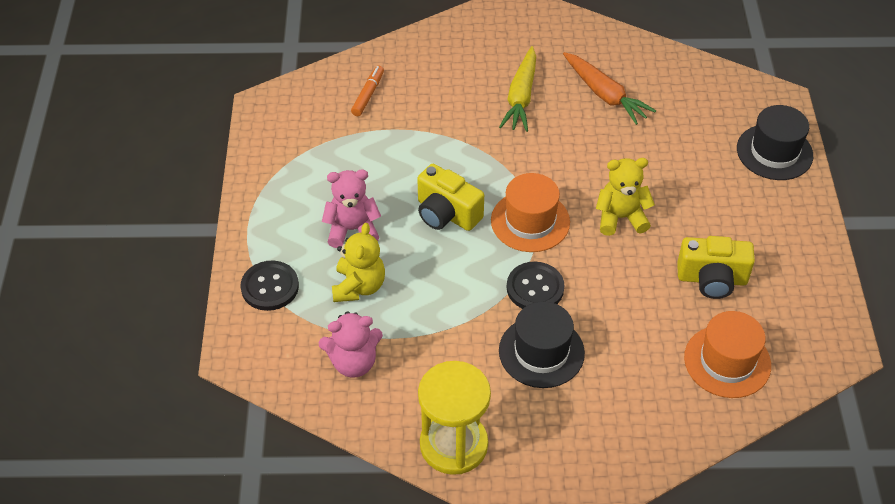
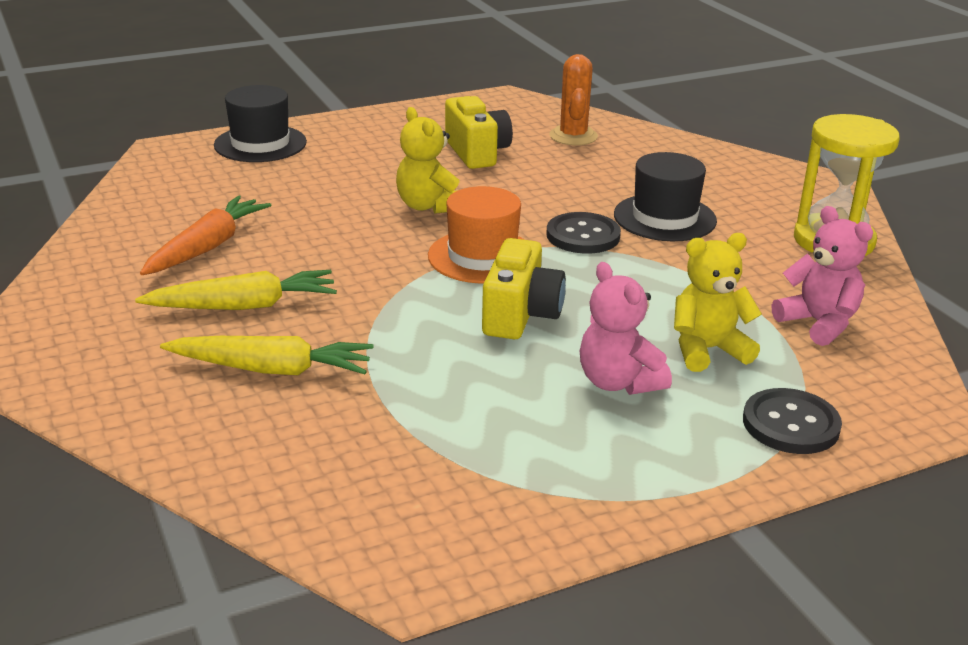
camera: 115 degrees left, 20 degrees down
(368, 95) = (313, 449): orange marker -> none
(447, 95) = (272, 369): none -> yellow carrot
(727, 361) = (573, 136): orange hat -> orange cactus

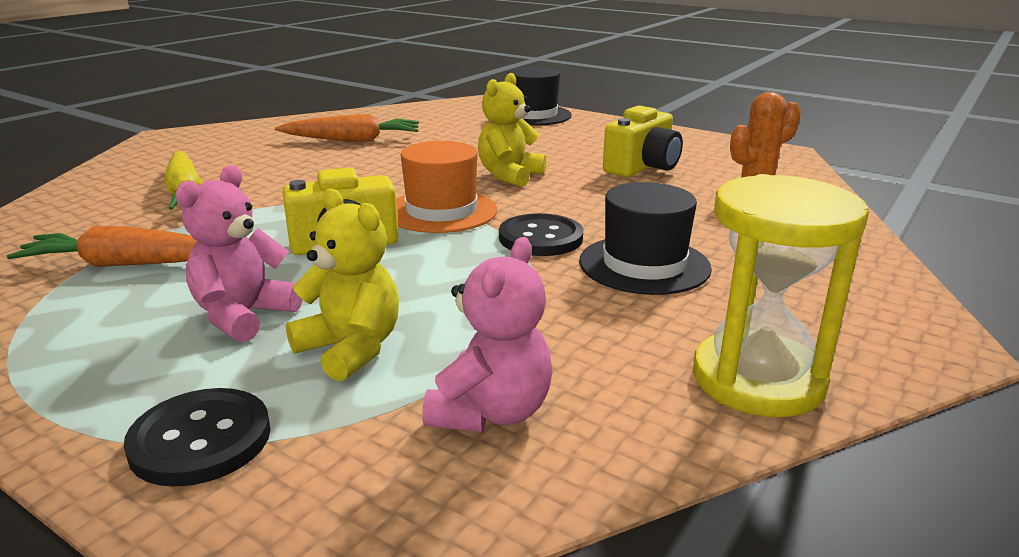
camera: 60 degrees right, 5 degrees down
(244, 306) = (275, 166): yellow carrot -> none
(452, 425) = (126, 264): none -> orange carrot

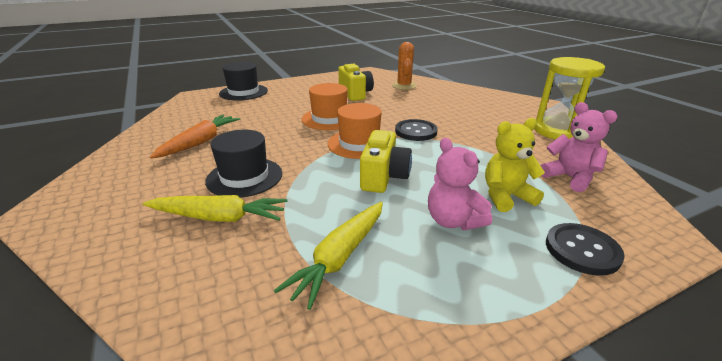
camera: 60 degrees left, 5 degrees up
(126, 264) = (340, 257): orange carrot -> yellow carrot
(509, 176) = (329, 119): yellow teddy bear -> orange hat
(644, 265) = (459, 121): black hat -> black hat (244, 177)

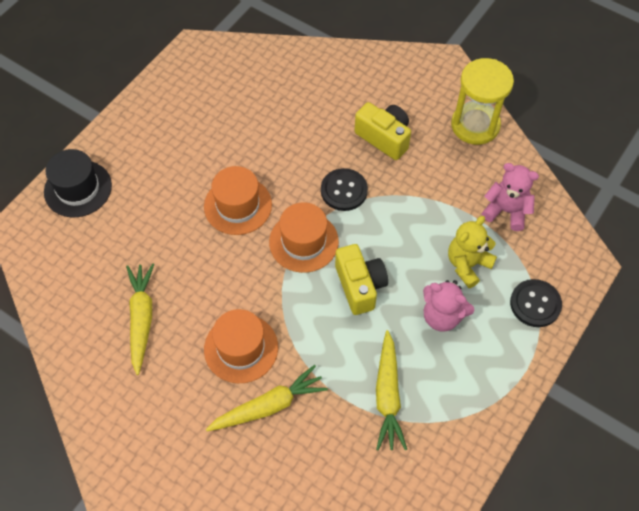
camera: 30 degrees left, 30 degrees up
(200, 142) = (141, 318): orange carrot -> yellow carrot
(244, 177) = (241, 348): black hat -> orange hat
(355, 94) = (223, 129): yellow camera -> yellow camera (384, 138)
(404, 86) = (268, 79): orange cactus -> none

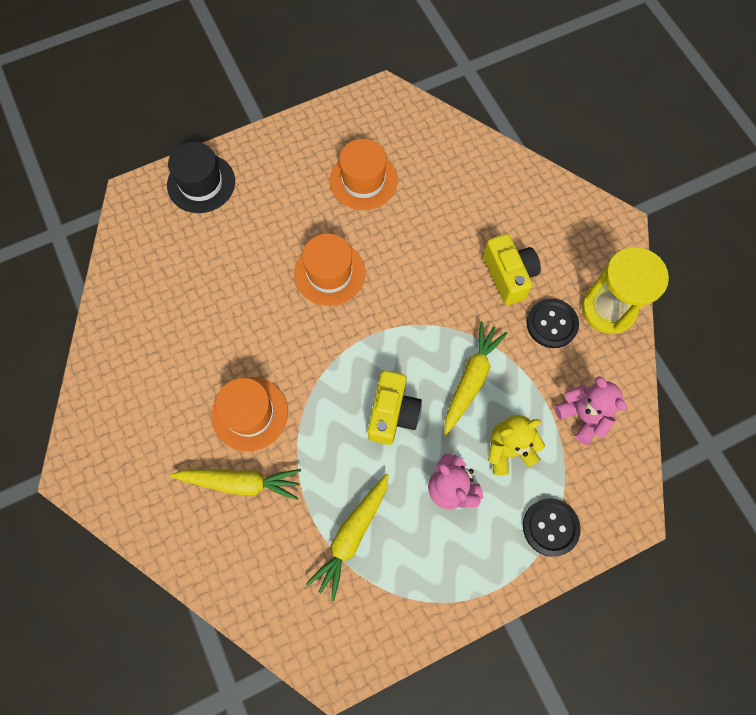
camera: 30 degrees right, 10 degrees up
(141, 318) = (182, 337): yellow carrot -> yellow carrot (471, 379)
(303, 242) = (367, 341): orange hat -> orange hat (363, 180)
(344, 190) = (436, 310): black button -> black button (552, 324)

